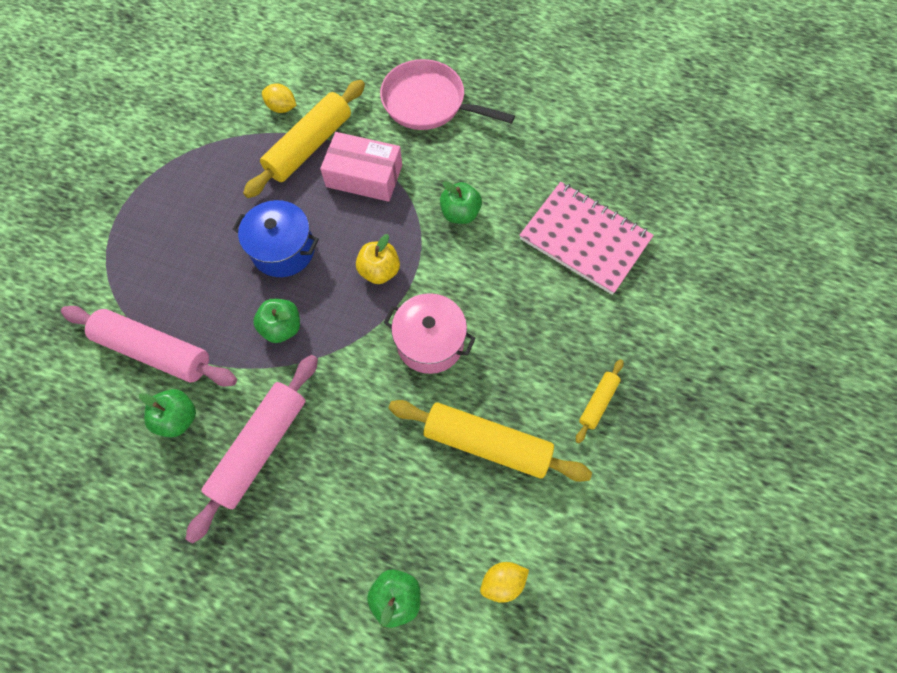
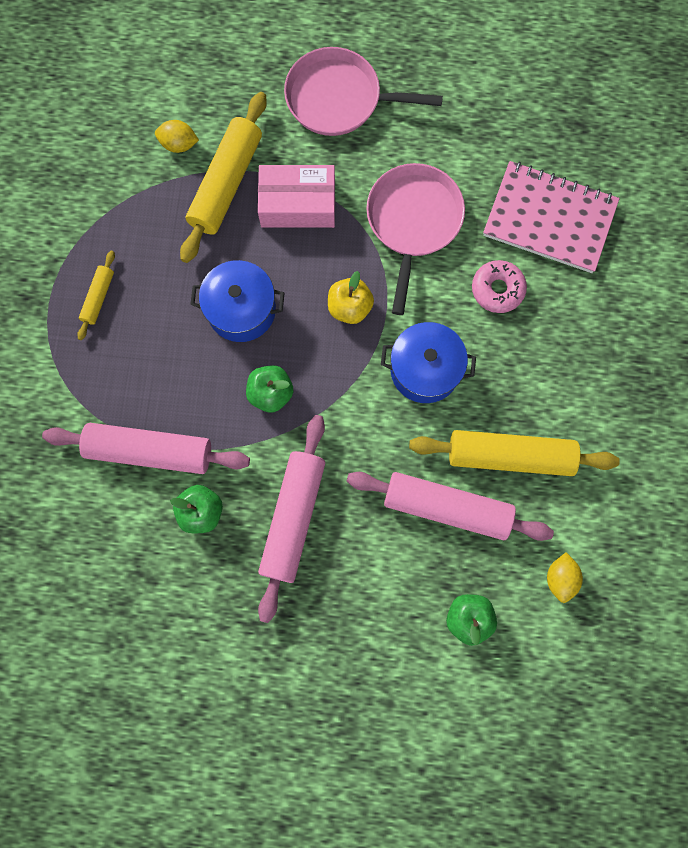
camera: 15 degrees left, 10 degrees up
(410, 477) = (447, 507): none -> pink rolling pin
(430, 342) = (425, 370): pink pot -> blue pot
(460, 213) = (413, 222): green apple -> pink pan
(502, 581) = (560, 578): yellow lemon -> yellow lemon turned 45 degrees counterclockwise
(519, 288) = (497, 289): none -> pink donut
(598, 402) = (605, 387): yellow rolling pin -> yellow rolling pin (98, 298)

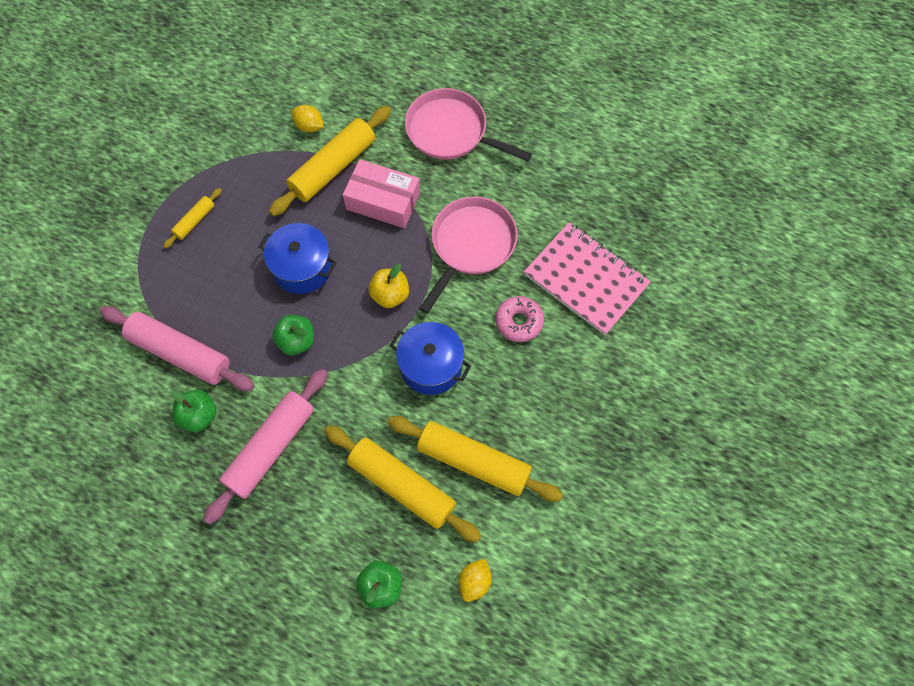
camera: 20 degrees right, 10 degrees down
(447, 507) = (402, 486): pink rolling pin -> yellow rolling pin

